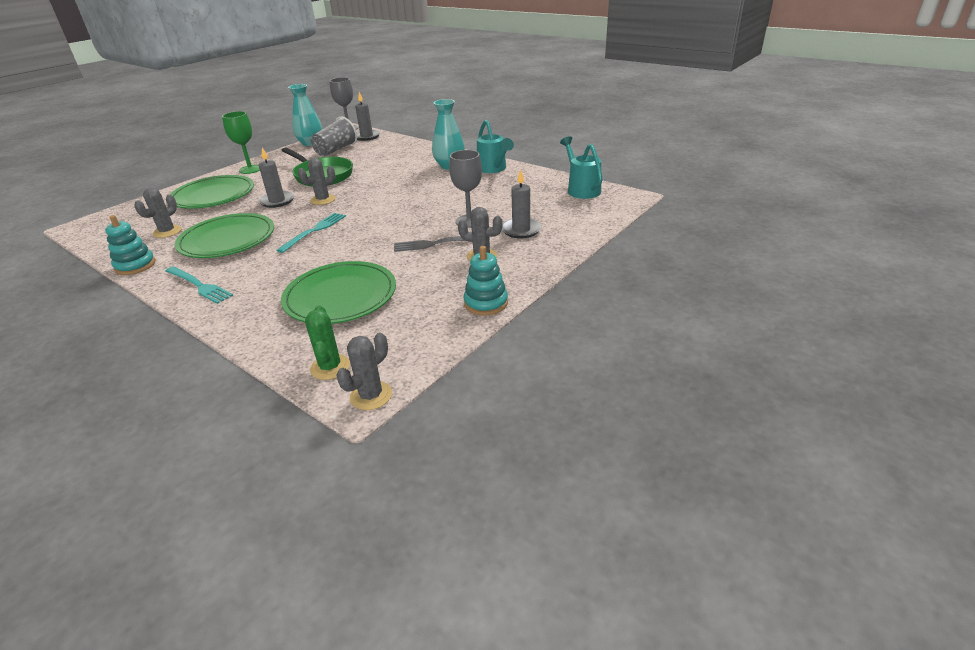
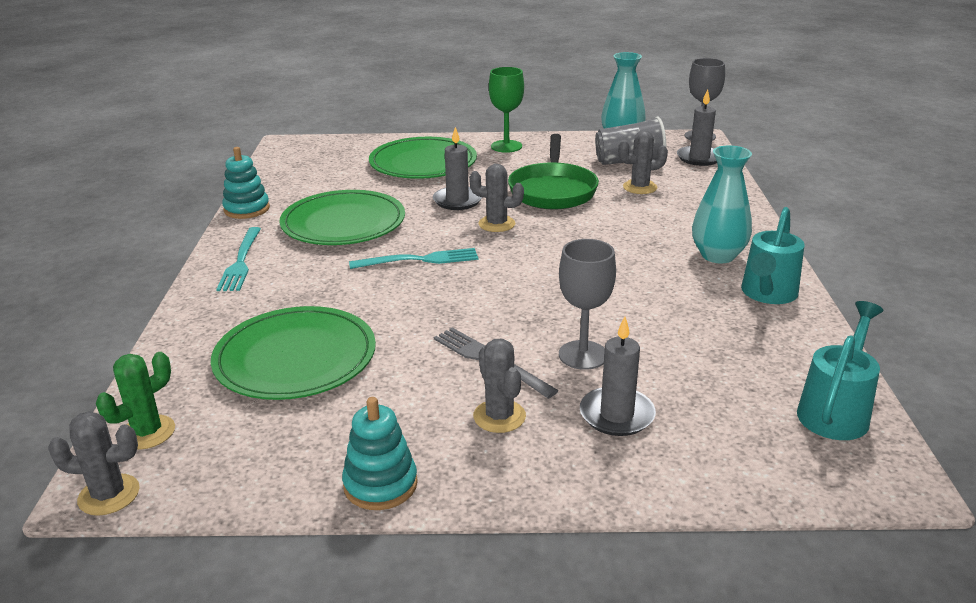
camera: 50 degrees right, 5 degrees down
(167, 232) = (324, 185): grey cactus -> grey cactus (640, 187)

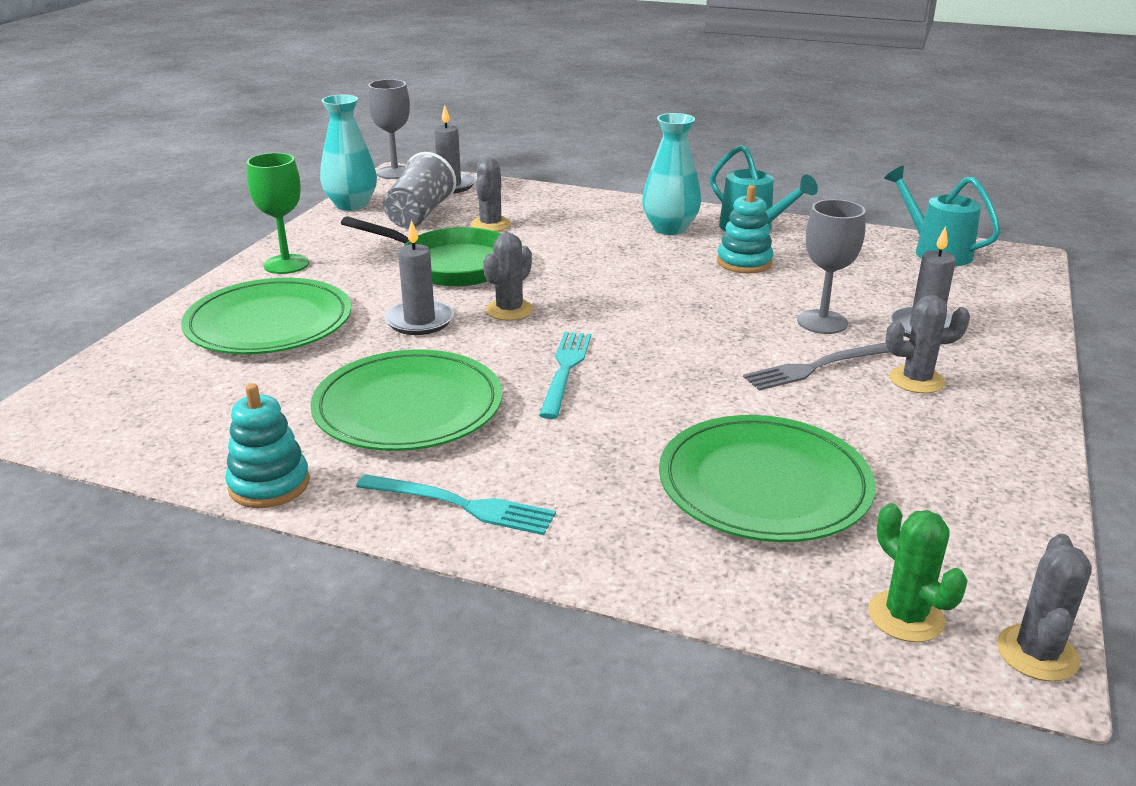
camera: 70 degrees left, 0 degrees up
(380, 484) = (1021, 459): turquoise stacking toy -> turquoise stacking toy (744, 262)

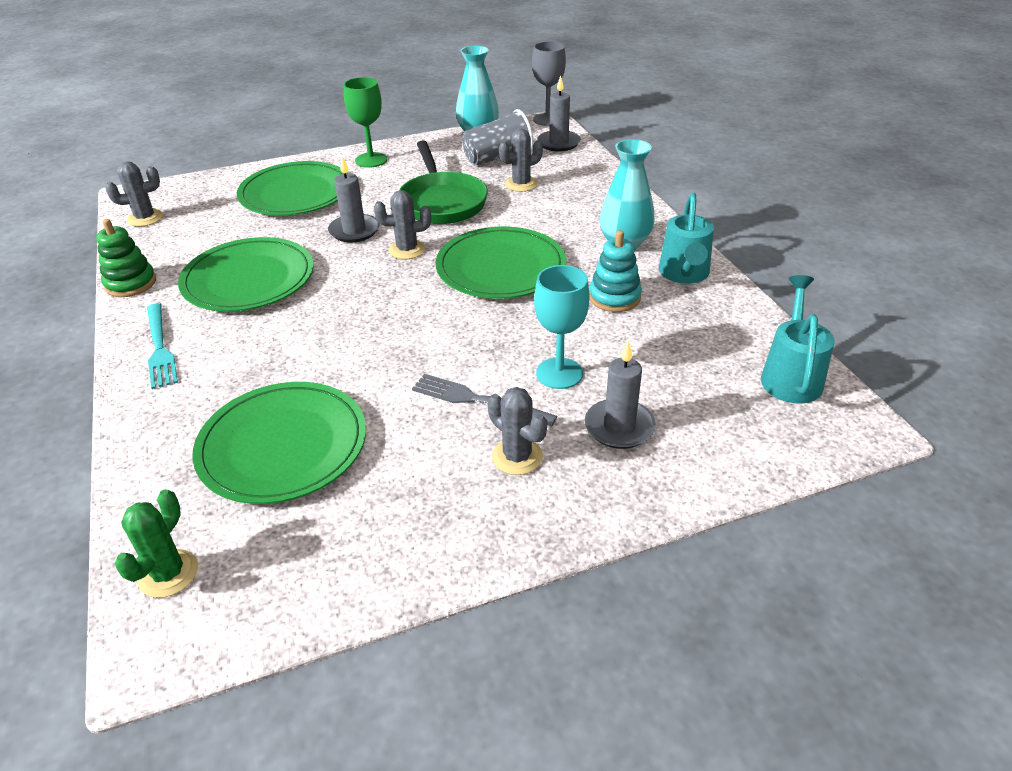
camera: 50 degrees right, 10 degrees up
(269, 485) = (130, 283): turquoise stacking toy -> green stacking toy
(565, 370) = (351, 305): turquoise fork -> none
(620, 284) = (501, 267): none -> green plate
(822, 322) = (559, 373): grey goblet -> turquoise goblet
(1037, 653) = (166, 657): grey cactus -> grey cactus (145, 218)

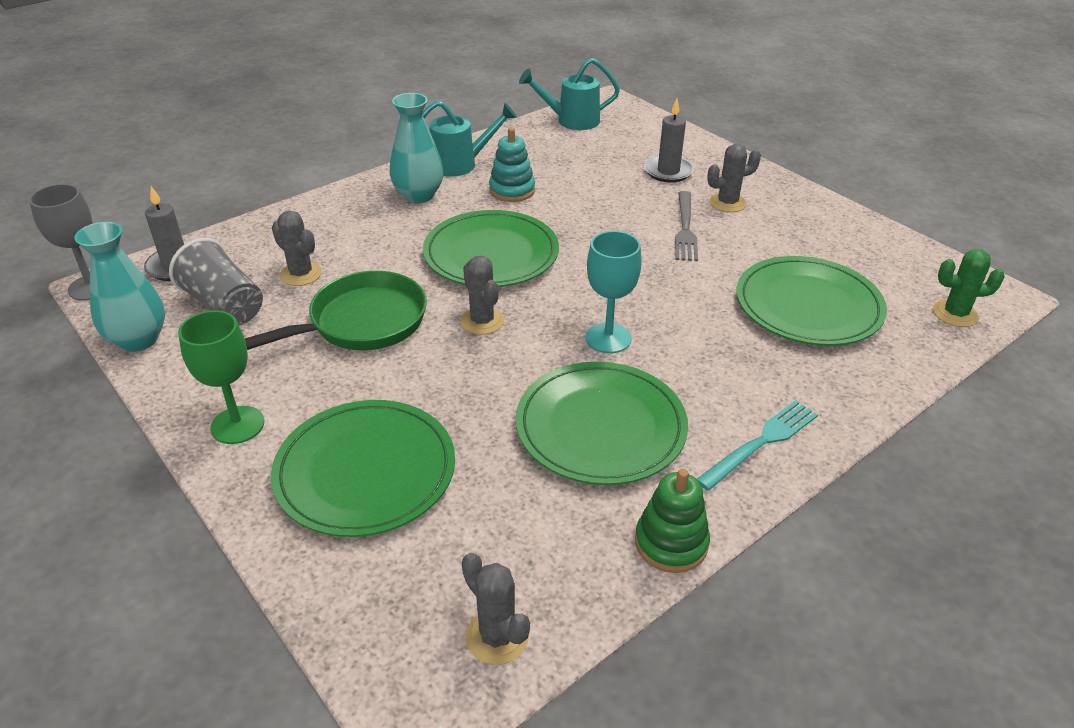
camera: 110 degrees left, 0 degrees up
(354, 231) = (454, 375): grey candle -> none
(517, 457) = (727, 203): grey cactus -> grey cactus turned 45 degrees clockwise
(559, 373) = (628, 200): turquoise goblet -> turquoise goblet (608, 338)

